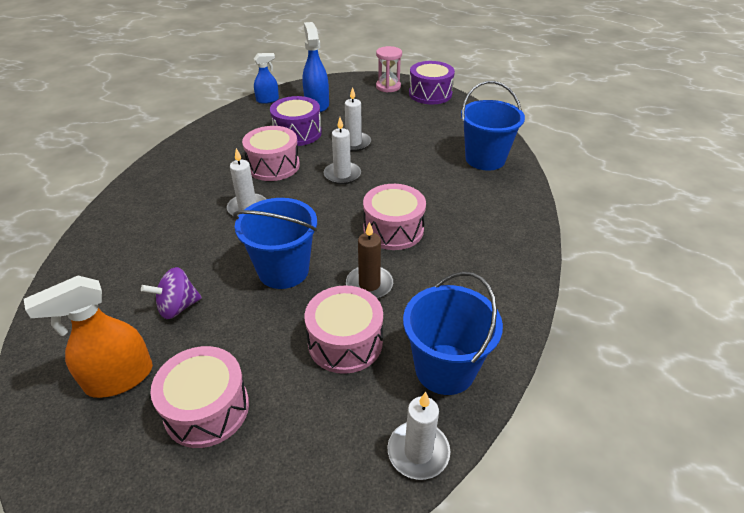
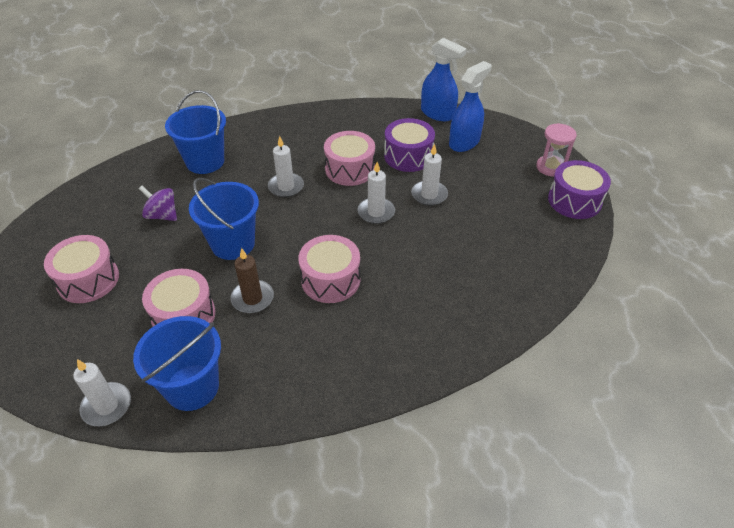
camera: 55 degrees right, 5 degrees up
(119, 378) = (90, 228): orange spray bottle -> none
(267, 100) = (438, 113): blue spray bottle -> blue spray bottle, size x1.61
(485, 159) = (499, 293): blue bucket -> blue bucket (205, 161)

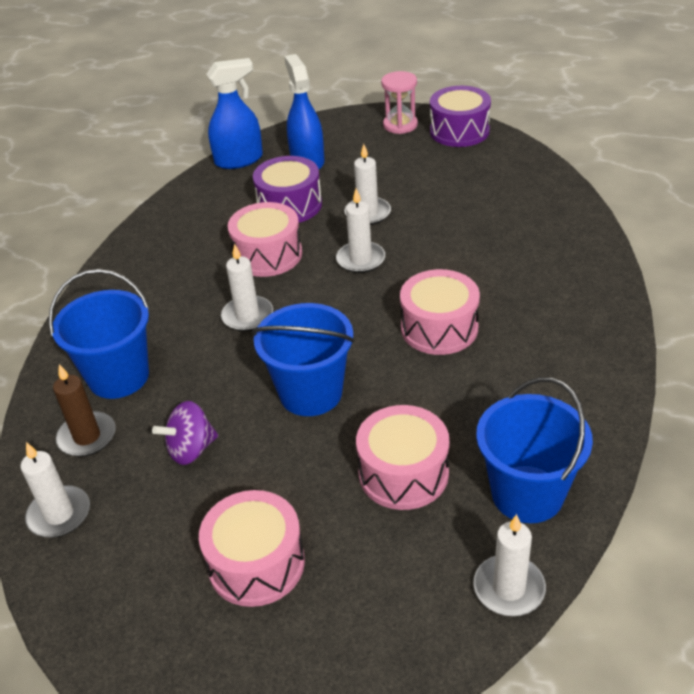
camera: 55 degrees left, 5 degrees down
(96, 190) = (59, 514): none -> white candle
(252, 298) = (420, 401): brown candle -> brown candle (87, 437)

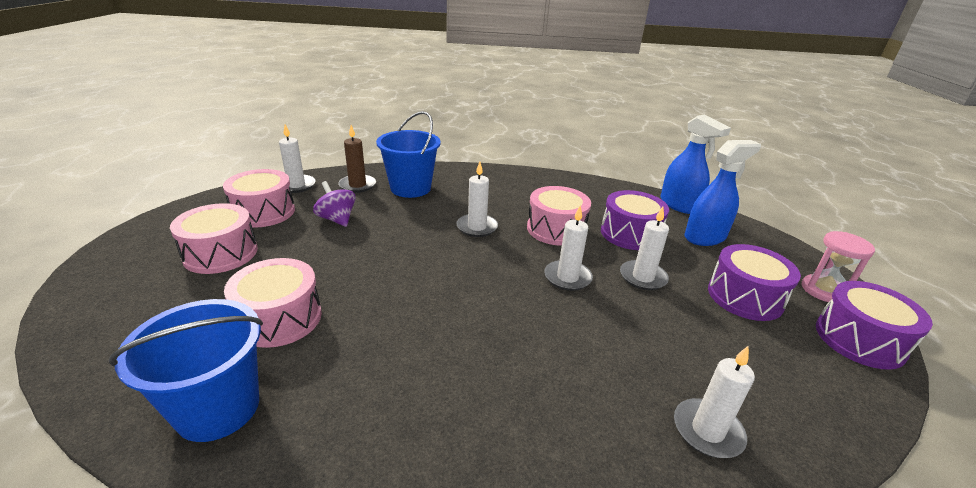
camera: 75 degrees right, 10 degrees down
(310, 393) = (386, 263): blue bucket -> none
(403, 166) = (744, 297): none -> purple drum
(439, 328) = (474, 334): pink drum -> pink drum (264, 212)
(509, 588) = (108, 393): white candle -> white candle (707, 431)

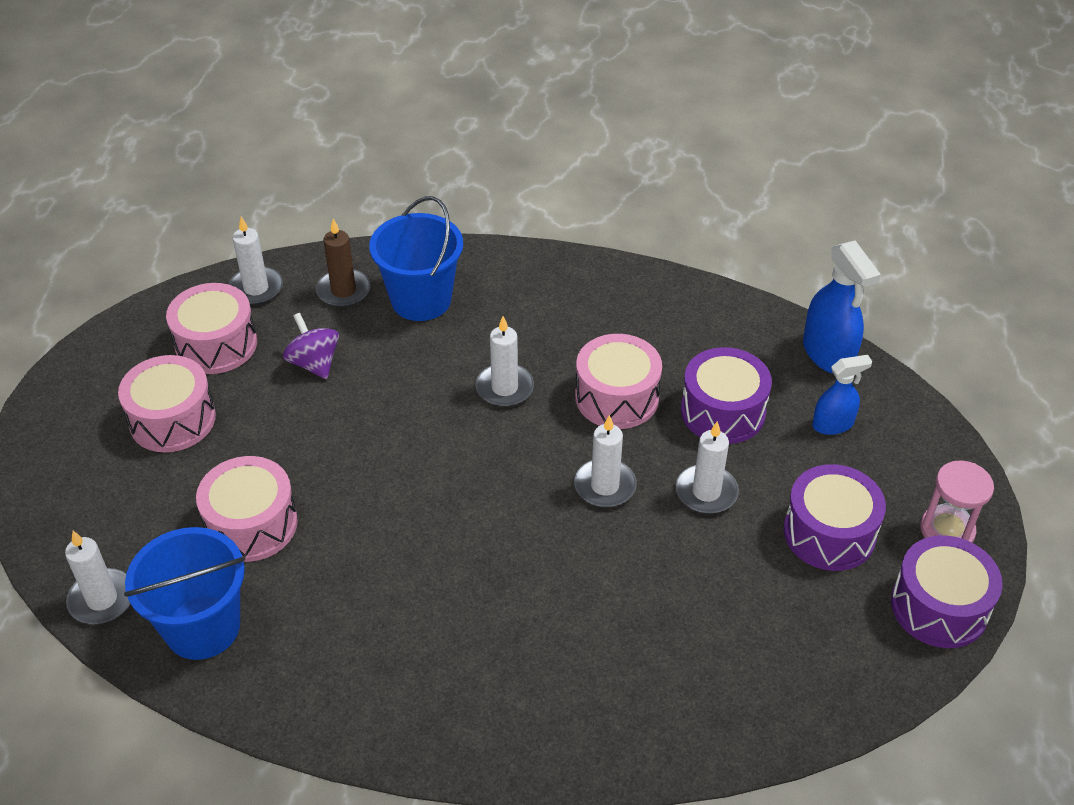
camera: 10 degrees right, 15 degrees up
(705, 237) = (833, 424): blue spray bottle -> blue spray bottle, size x0.62
(707, 431) = (685, 696): white candle -> white candle (102, 599)

